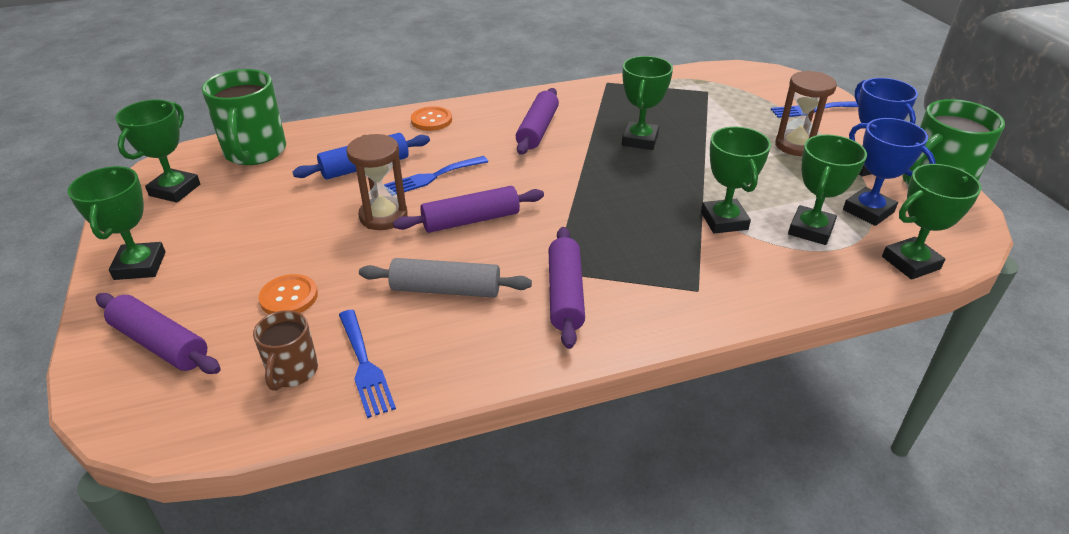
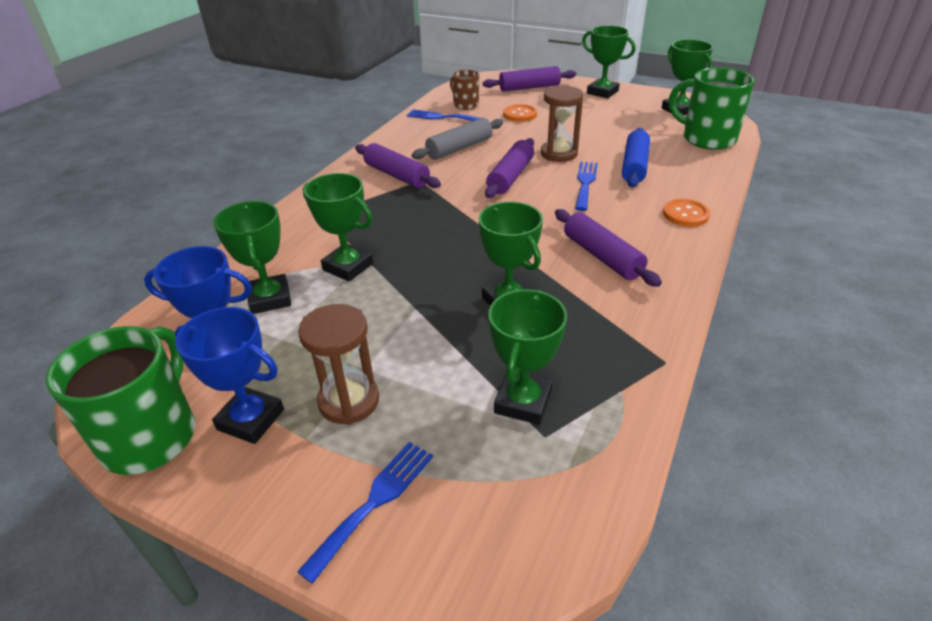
camera: 135 degrees right, 0 degrees up
(910, 263) = (167, 315): green trophy -> green trophy (523, 402)

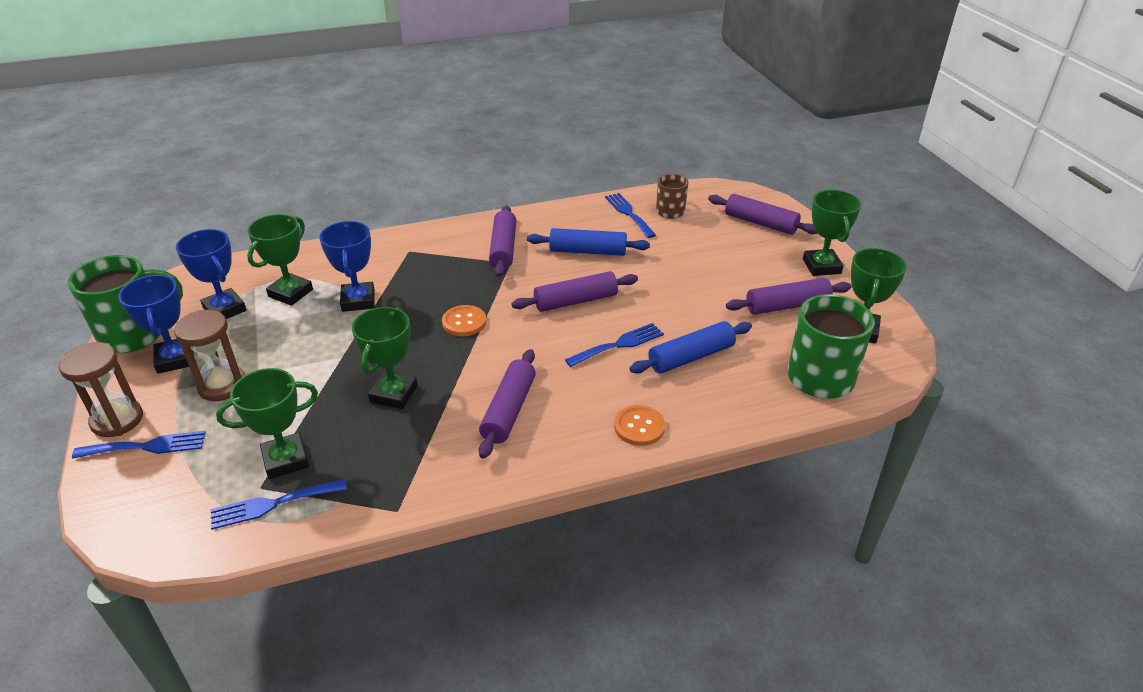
camera: 45 degrees right, 0 degrees up
(348, 267) = (358, 301): green trophy -> blue trophy
(459, 148) = (587, 251): grey rolling pin -> blue rolling pin
(520, 114) = (696, 247): orange button -> orange button (464, 322)
(559, 154) = (652, 304): brown hourglass -> brown hourglass (117, 420)
(579, 437) = (272, 504): none -> blue fork
(625, 117) = (787, 306): none -> purple rolling pin

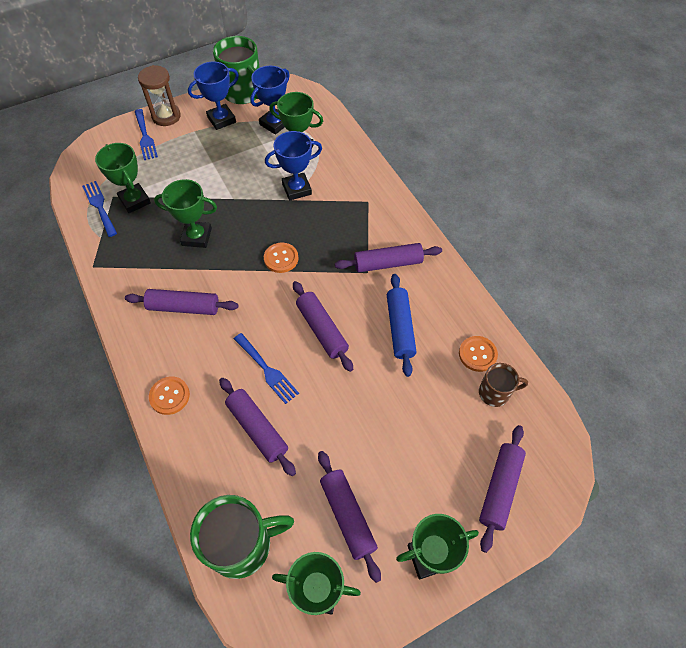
camera: 80 degrees right, 20 degrees up
(222, 385) = (199, 149): brown hourglass -> none
(628, 213) = (477, 354): blue fork -> orange button
(691, 357) = (257, 429): blue rolling pin -> purple rolling pin

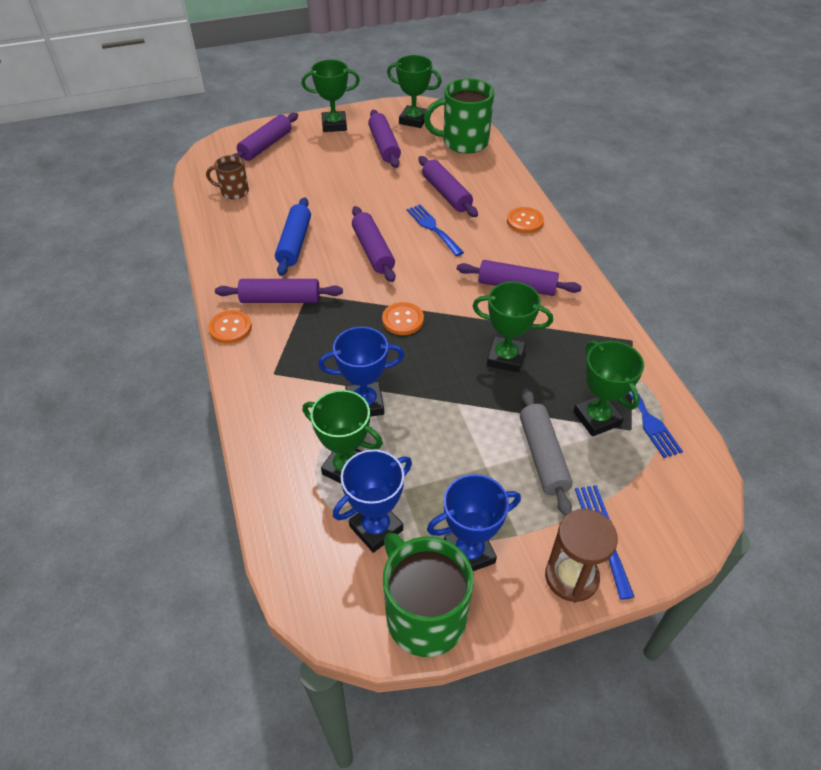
camera: 170 degrees left, 10 degrees down
(175, 172) = (543, 456): none -> grey rolling pin
(477, 354) = (232, 216): orange button -> orange button (230, 328)

